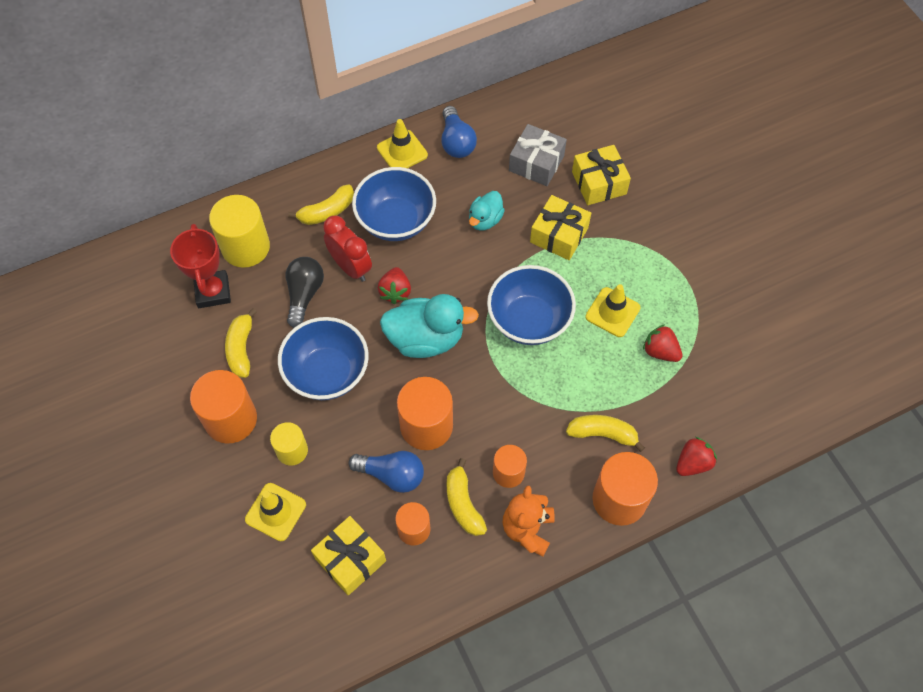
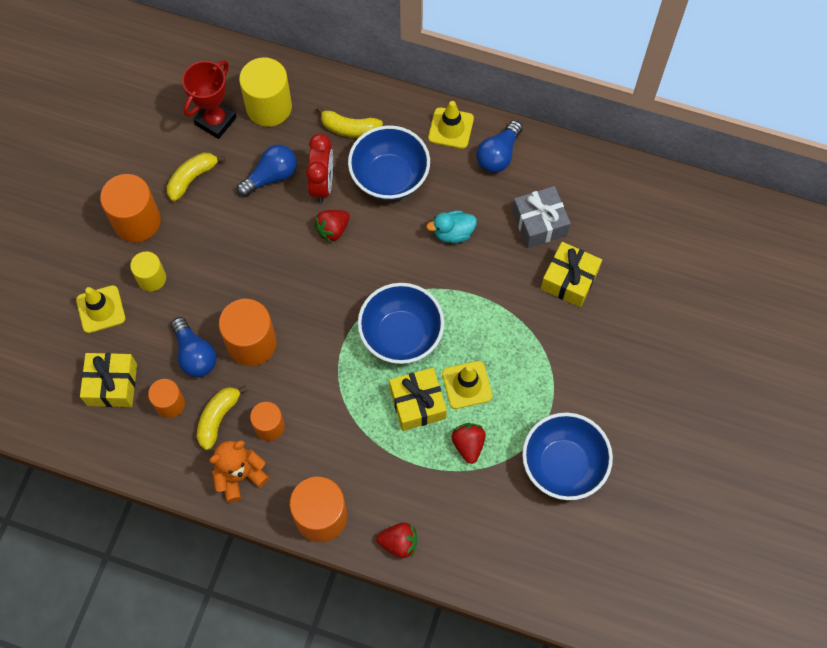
camera: 45 degrees right, 5 degrees up
(304, 294) = (271, 176): black light bulb -> blue light bulb
(327, 373) = (228, 246): blue bowl -> blue bowl (563, 465)
(426, 339) = (317, 282): turquoise duck -> none
(559, 235) = (493, 293): yellow gift -> yellow gift (417, 404)
(603, 434) = (361, 462): yellow banana -> none

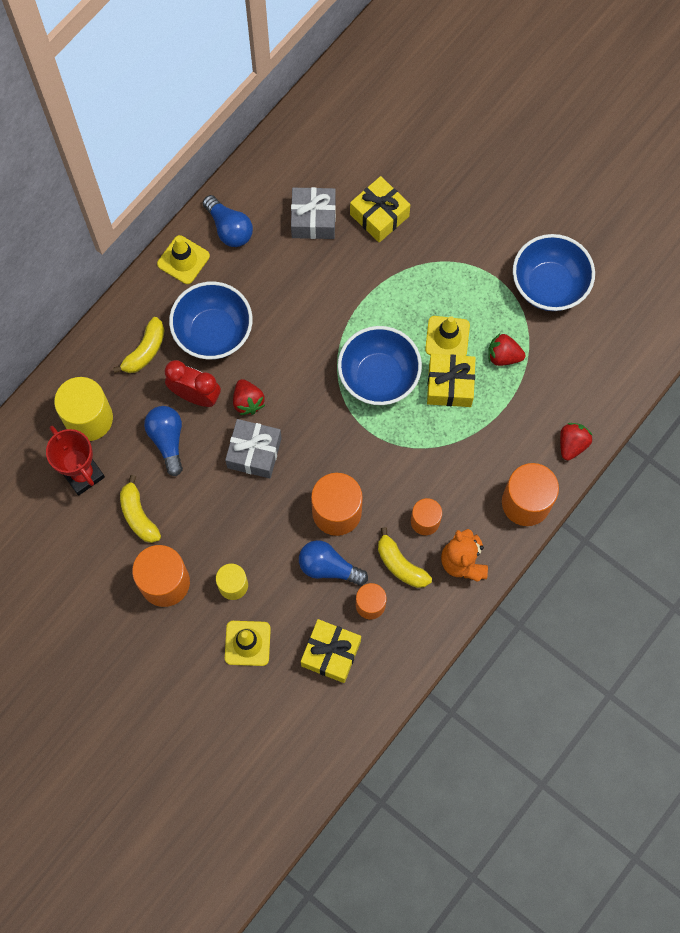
camera: 70 degrees left, 5 degrees up
(195, 354) = (328, 567): blue light bulb -> blue light bulb turned 150 degrees counterclockwise
(285, 252) = (254, 453): none -> grey gift
(453, 233) = (294, 296): turquoise duck -> none

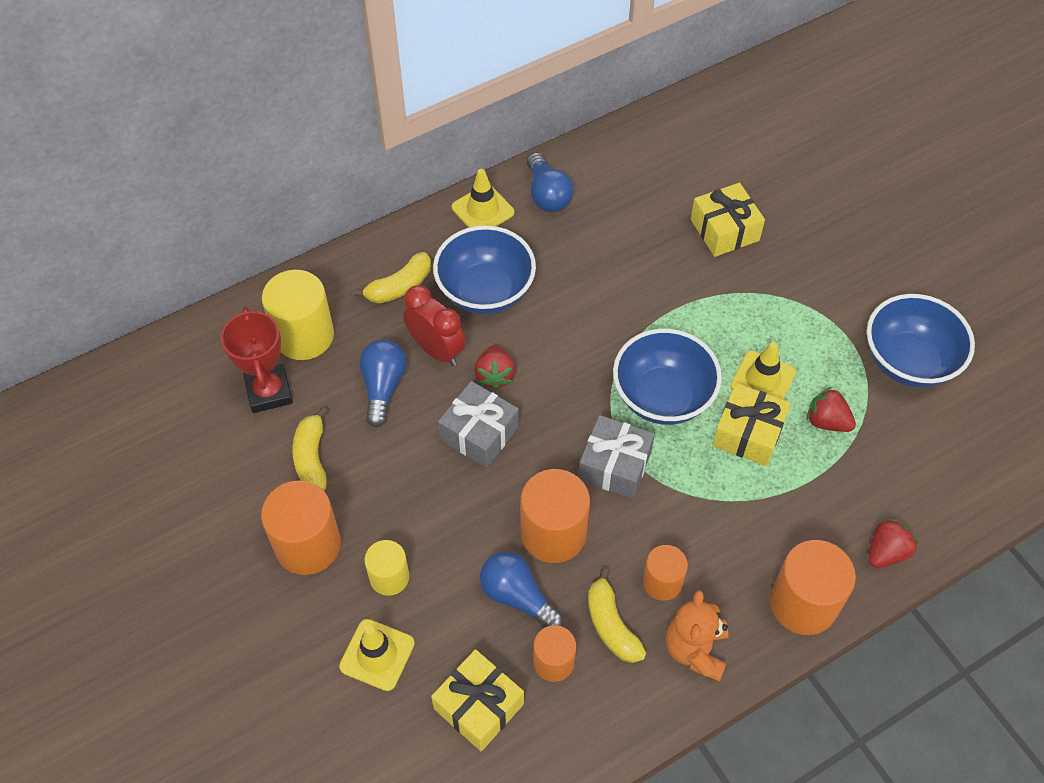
camera: 20 degrees right, 15 degrees down
(313, 219) = (646, 212): grey gift -> grey gift (615, 465)

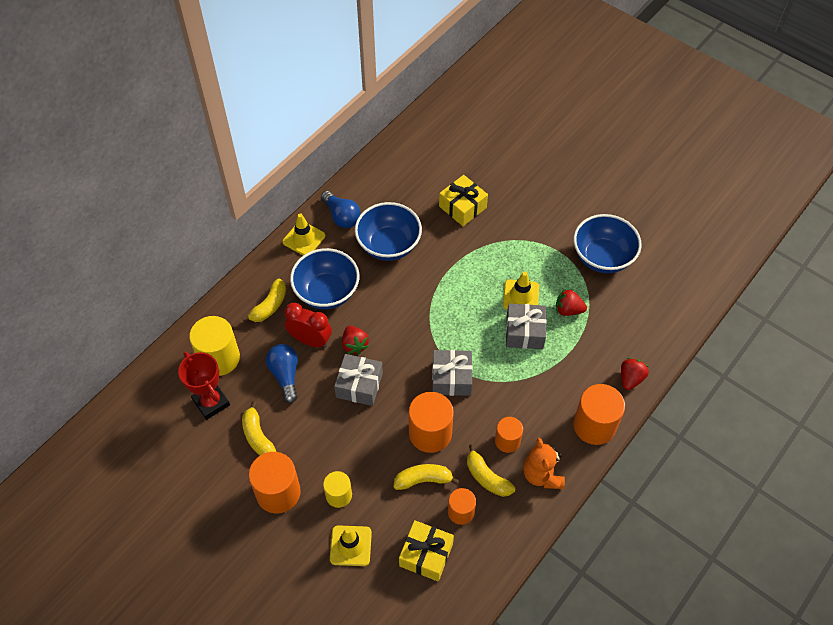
camera: 20 degrees left, 0 degrees up
(517, 597) = (423, 480): blue light bulb -> yellow banana
(662, 397) = (464, 326): blue bowl -> blue bowl (388, 245)
(748, 433) = (524, 332): yellow gift -> grey gift

